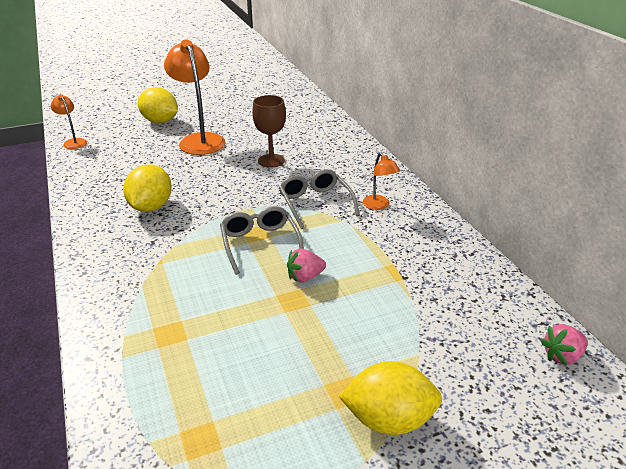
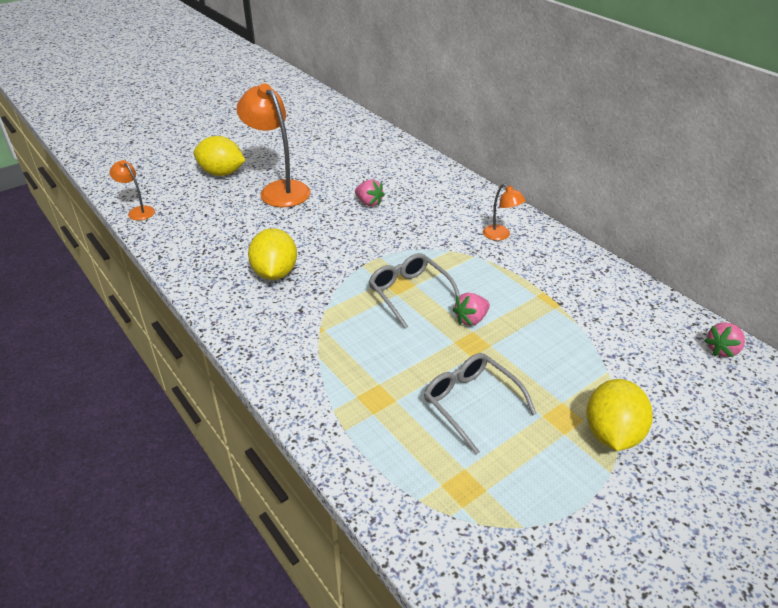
camera: 15 degrees left, 5 degrees up
(271, 161) = (369, 203): brown goblet -> pink strawberry
(315, 203) = (439, 243): grey glasses -> grey glasses (471, 403)
(388, 419) = (612, 433): yellow lemon -> yellow lemon turned 60 degrees counterclockwise

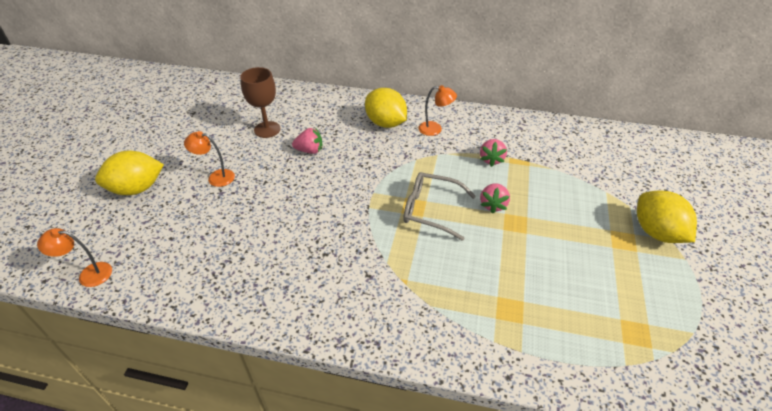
camera: 40 degrees left, 5 degrees up
(275, 273) = (307, 256): yellow lemon -> yellow lemon (385, 123)
(279, 189) = (216, 177): orange lamp -> orange lamp, size x0.50
(356, 173) = (267, 129): none -> brown goblet
(471, 403) = (567, 268): grey glasses -> none
(722, 350) = (638, 141): pink strawberry -> pink strawberry (491, 159)

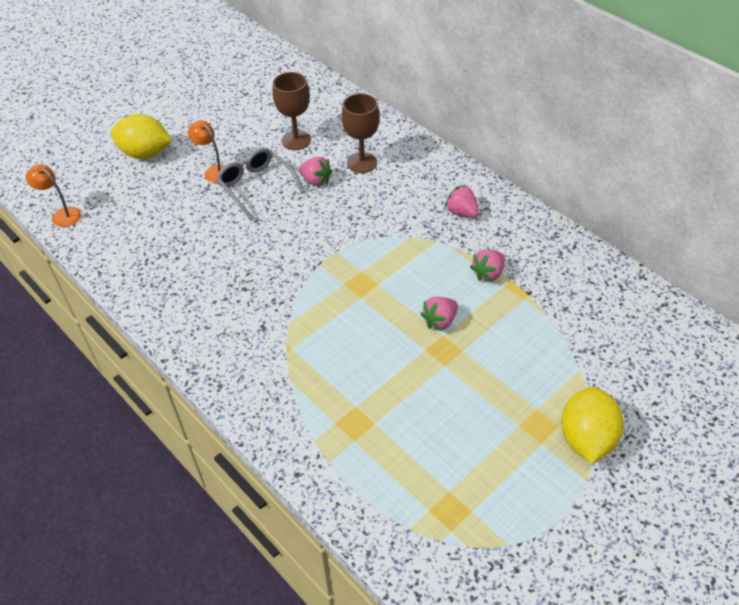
camera: 35 degrees right, 5 degrees up
(333, 125) = (362, 163): none -> brown goblet
(385, 123) = (416, 183): yellow lemon -> none
(431, 210) = (374, 295): grey glasses -> grey glasses (256, 187)
(435, 129) = (461, 212): orange lamp -> pink strawberry

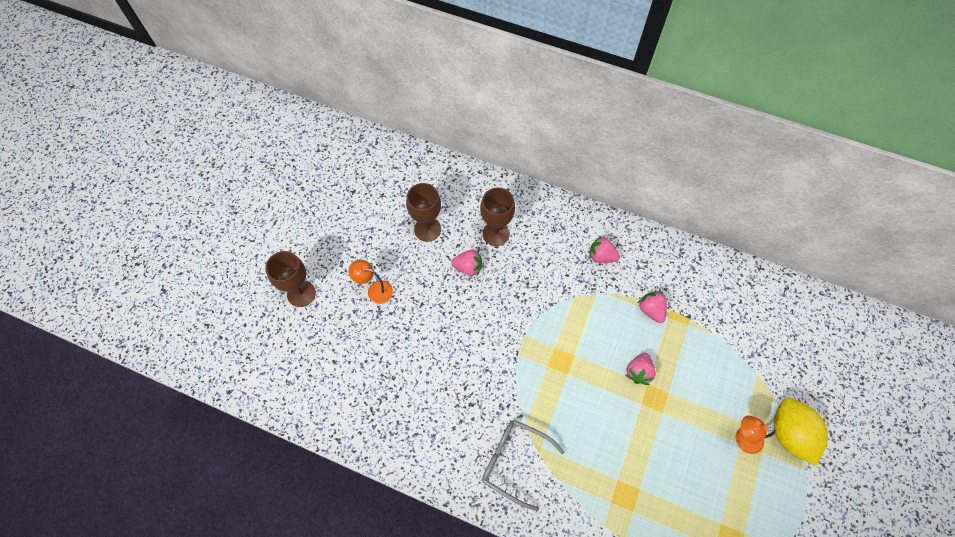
camera: 25 degrees left, 15 degrees up
(62, 214) = (265, 391): orange lamp -> orange lamp (742, 438)
(145, 153) = (301, 293): yellow lemon -> brown goblet
(256, 187) = (421, 293): grey glasses -> grey glasses (514, 461)
(488, 273) = (651, 310): pink strawberry -> pink strawberry turned 135 degrees clockwise

